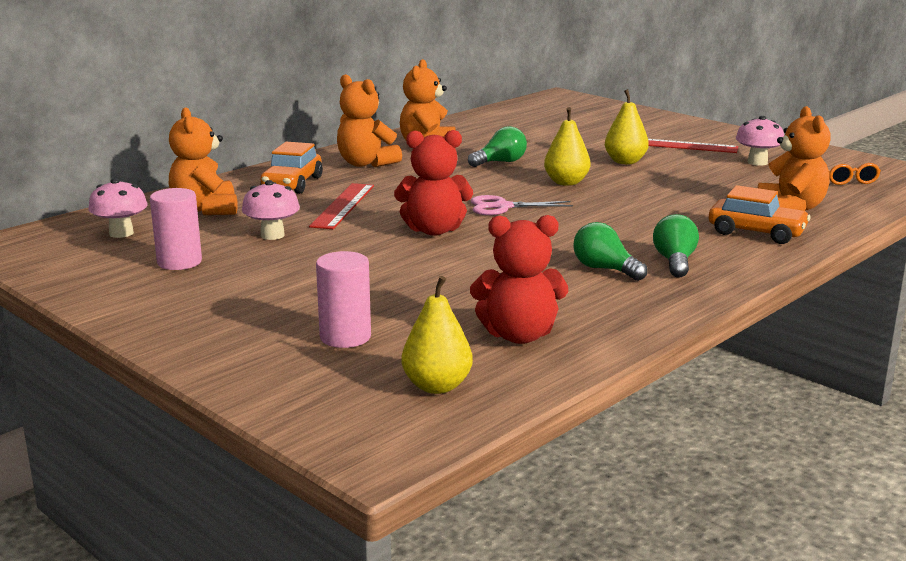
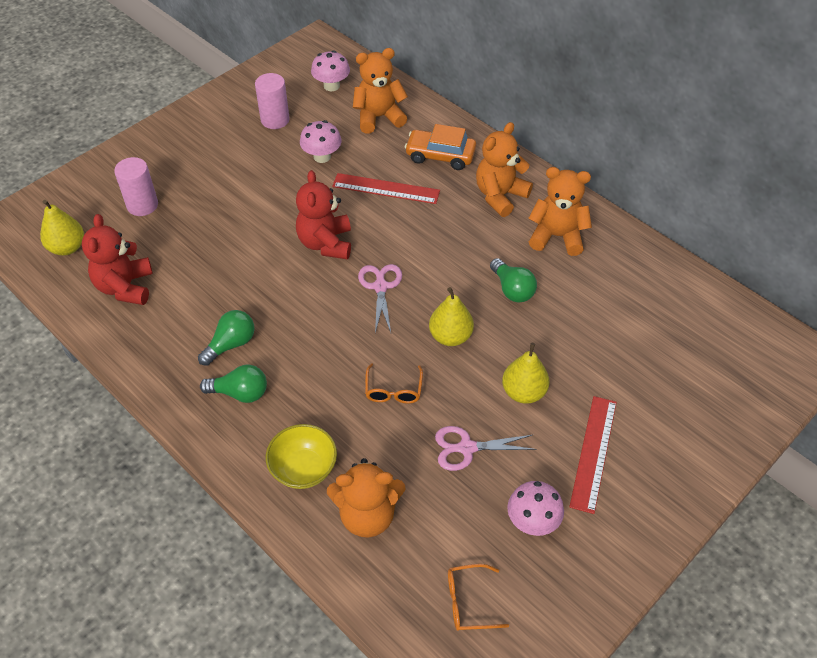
camera: 90 degrees right, 30 degrees up
(642, 201) = (393, 390): none -> orange glasses
(696, 179) = (467, 448): none -> pink scissors
(756, 232) = (303, 469): orange car -> yellow bowl

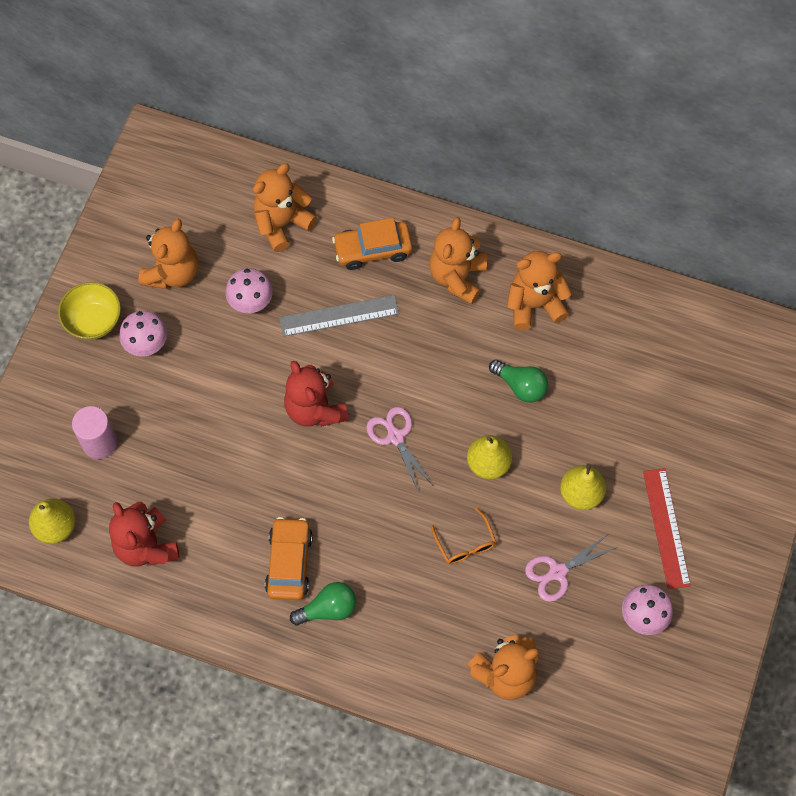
camera: 25 degrees left, 15 degrees up
(231, 344) = (289, 563): green light bulb -> orange car
(275, 120) = (172, 272): pink cylinder -> orange teddy bear
(303, 469) = (428, 656): yellow bowl -> yellow bowl (93, 321)
(331, 86) = (207, 199): pink mushroom -> pink mushroom (146, 344)
(386, 189) = (339, 316): red ruler -> grey ruler
(468, 602) = (625, 710): orange glasses -> none

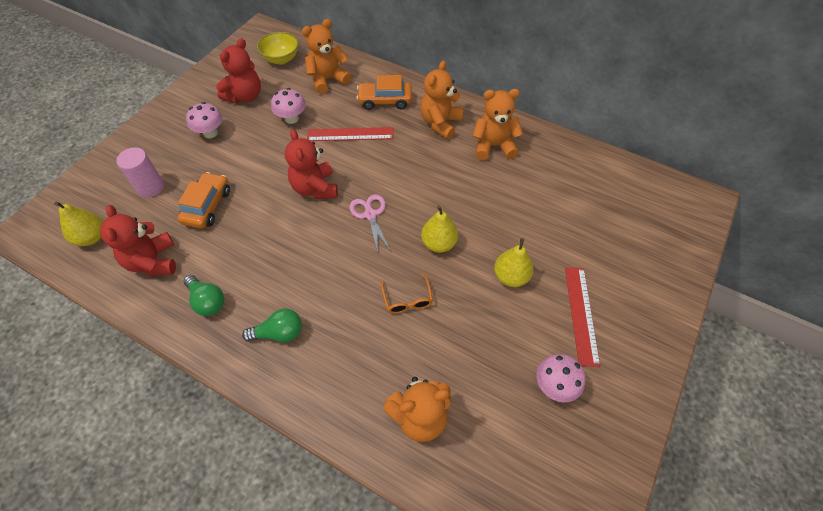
camera: 10 degrees right, 10 degrees down
(93, 321) = (181, 115): yellow bowl -> yellow bowl (281, 59)
(172, 272) = (245, 96): orange teddy bear -> red teddy bear
(289, 563) = (259, 291): orange car -> orange car (207, 206)
(339, 316) = (350, 134): grey ruler -> red ruler
(520, 386) = (474, 195): green light bulb -> green light bulb (207, 301)
(557, 572) = (482, 335): pink scissors -> none

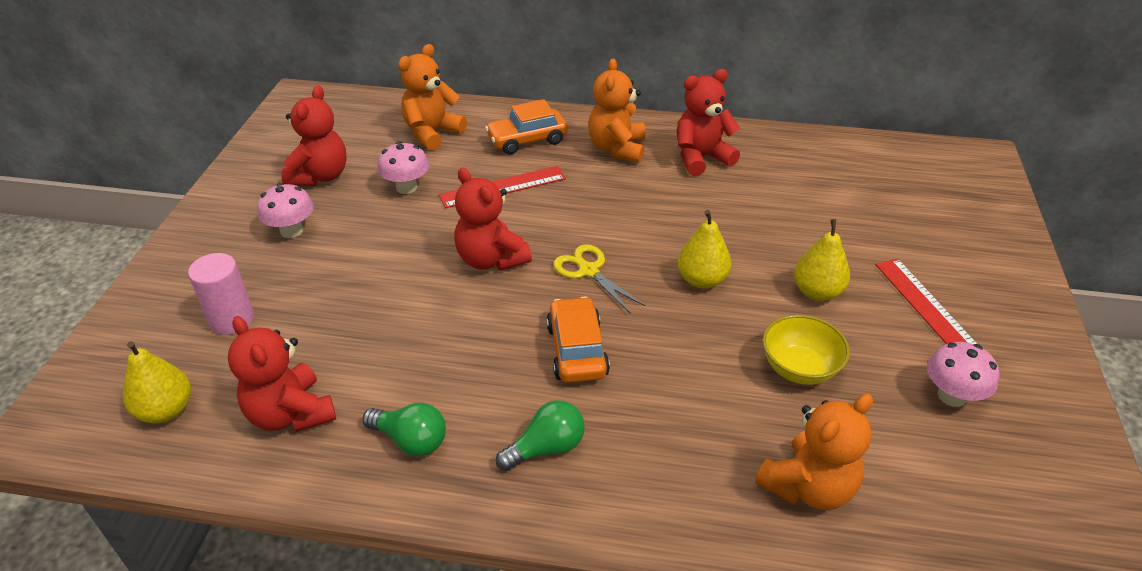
camera: 20 degrees left, 15 degrees down
(207, 206) = (339, 321): orange car -> orange car (577, 350)
(281, 59) = (349, 123): yellow bowl -> yellow bowl (799, 368)
(370, 215) = (589, 271): pink scissors -> yellow scissors
(407, 300) = (702, 355): orange glasses -> none
(493, 146) = (701, 158): orange teddy bear -> red teddy bear

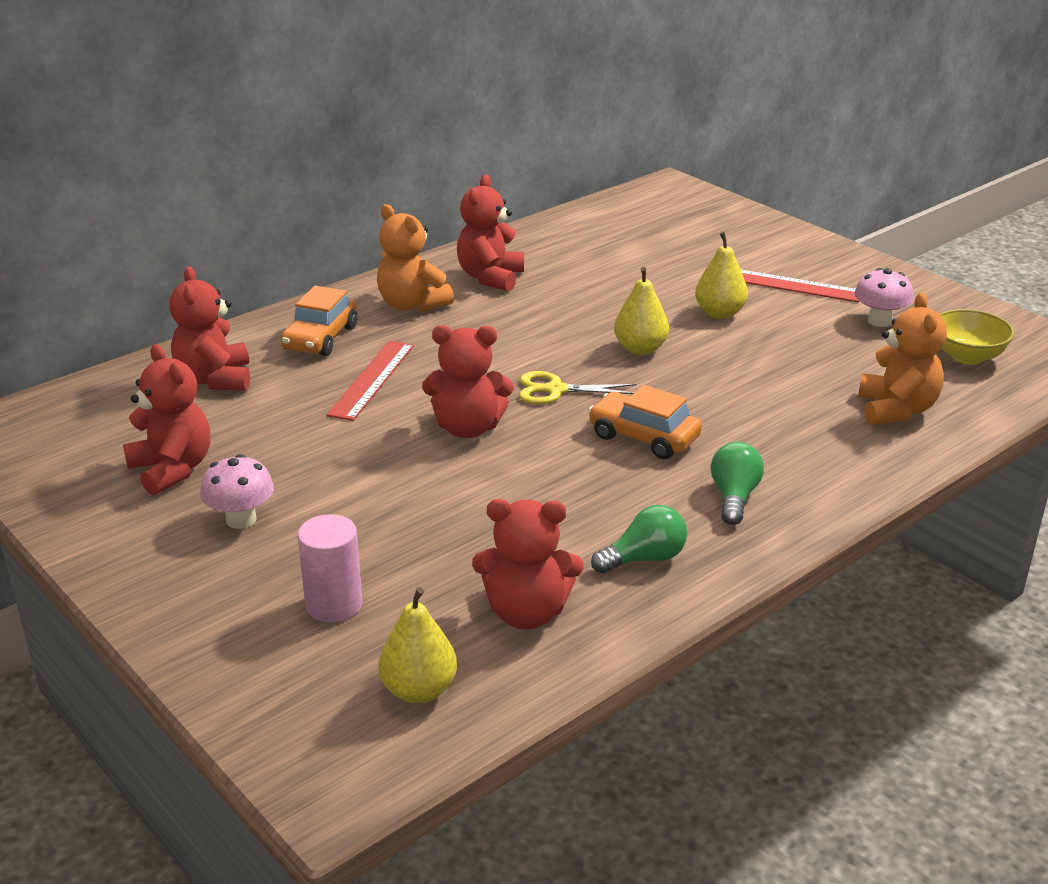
camera: 50 degrees left, 10 degrees down
(406, 187) = (283, 428): pink mushroom -> none
(432, 133) = (215, 379): orange teddy bear -> red teddy bear
(799, 368) = (786, 359): yellow bowl -> yellow bowl (967, 356)

